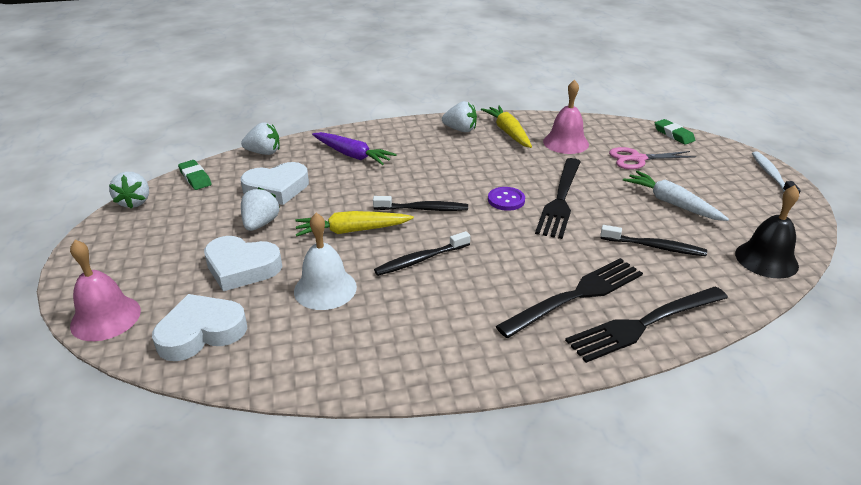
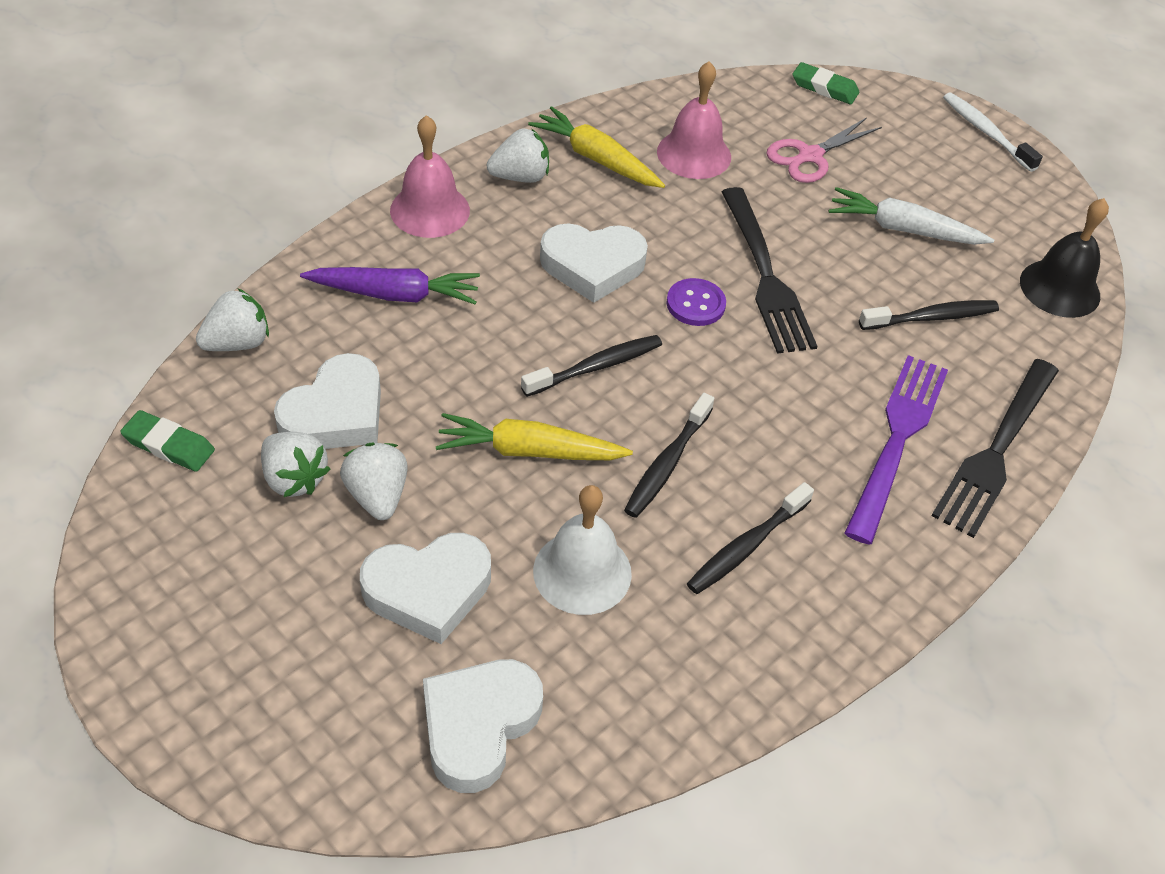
camera: 35 degrees left, 15 degrees up
(105, 317) = (309, 773): pink bell -> pink bell (430, 210)
(134, 202) = (113, 541): white strawberry -> white strawberry (294, 479)
(352, 231) = (529, 451): yellow carrot -> yellow carrot turned 45 degrees clockwise
(429, 311) = (746, 546): none -> black toothbrush
(463, 170) = (592, 266): none -> white heart
(576, 295) = (897, 439): black fork -> purple fork

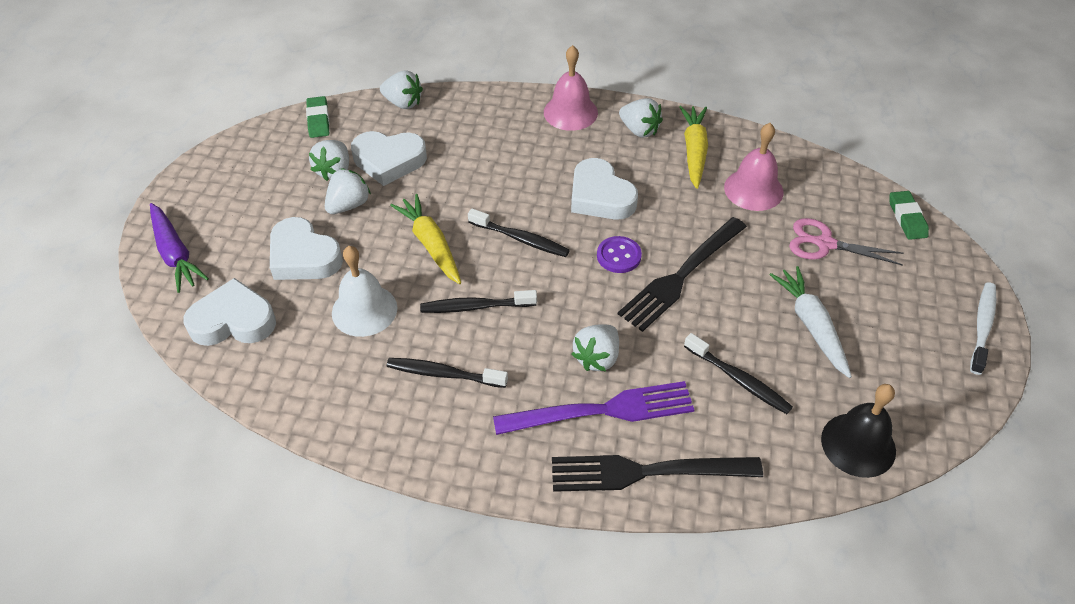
camera: 60 degrees right, 0 degrees up
(395, 294) = (493, 135): purple carrot -> purple carrot (175, 254)
(824, 403) = (597, 358): none -> white strawberry

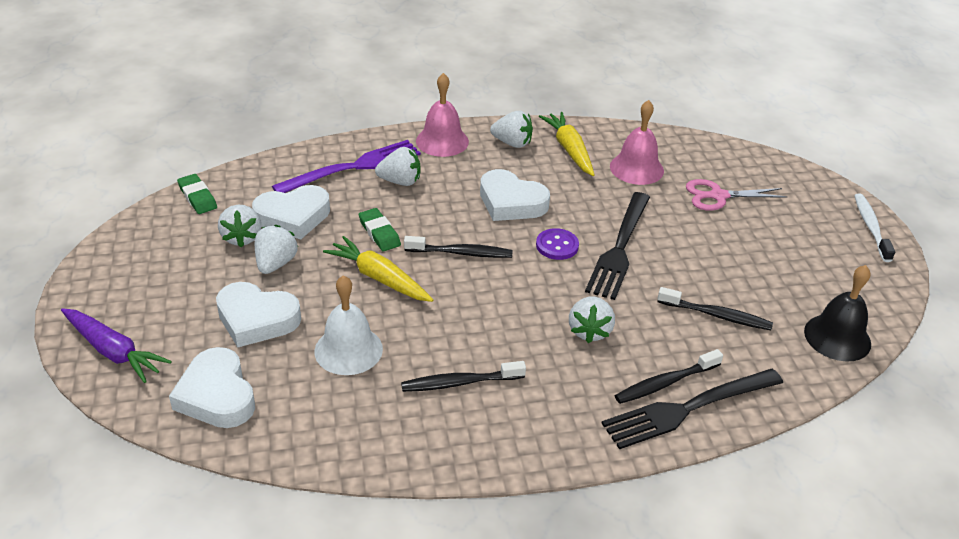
camera: 25 degrees left, 10 degrees down
(233, 321) = (217, 395): white heart -> white heart turned 90 degrees counterclockwise
(403, 103) = (277, 165): white strawberry -> white strawberry (400, 181)
(475, 307) = (454, 319): black toothbrush -> black toothbrush (665, 383)
(603, 410) = (621, 371): purple fork -> purple fork (354, 167)
(811, 325) = (746, 259): white carrot -> none
(907, 218) = (768, 163): green eraser -> green eraser (379, 233)

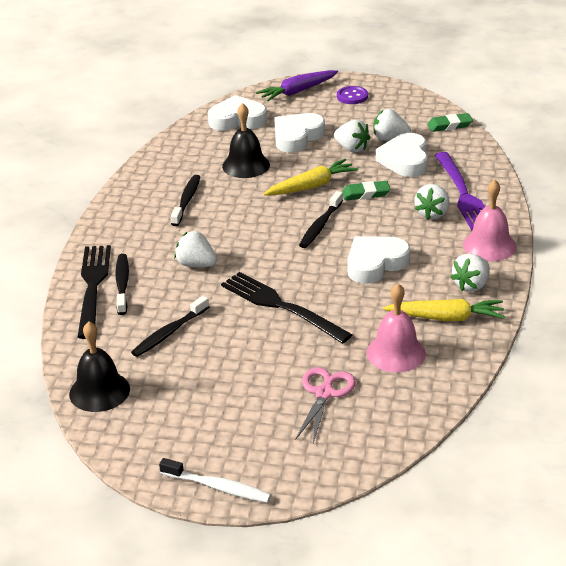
camera: 115 degrees right, 5 degrees down
(348, 350) = (246, 165): white bell -> black bell
(557, 245) = (303, 274): purple button -> purple button (352, 96)

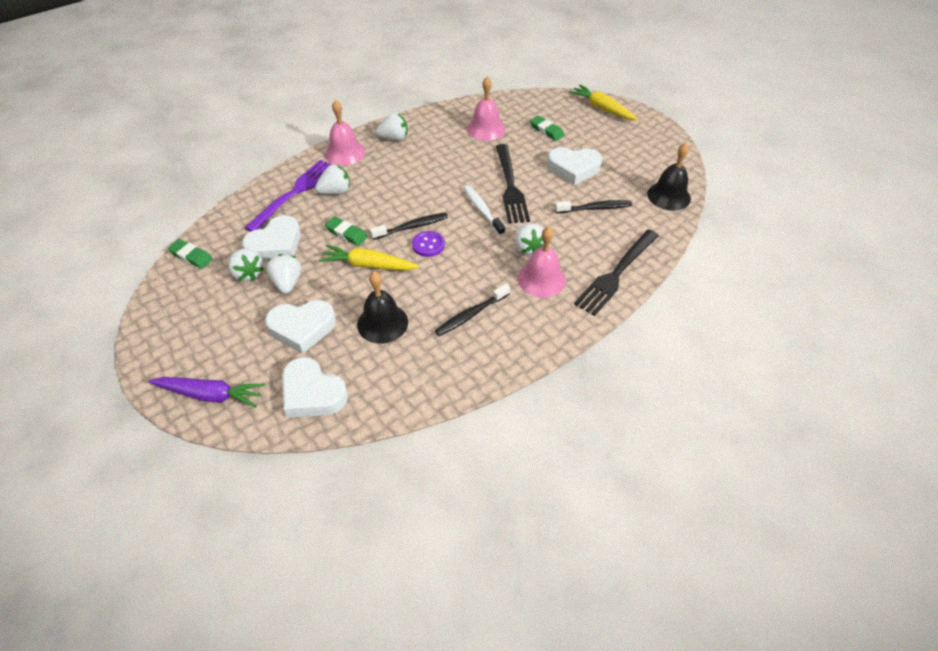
camera: 140 degrees left, 15 degrees up
(122, 284) = (593, 263): black toothbrush -> none
(157, 249) = (541, 279): none -> pink bell
(218, 487) = (644, 120): white toothbrush -> white toothbrush (482, 210)
(324, 393) = (546, 130): pink scissors -> green eraser
(352, 96) = (186, 348): purple button -> purple button (428, 245)
(375, 264) = (421, 180): white heart -> white heart (573, 168)
(446, 318) = (435, 130): yellow carrot -> yellow carrot (602, 108)

